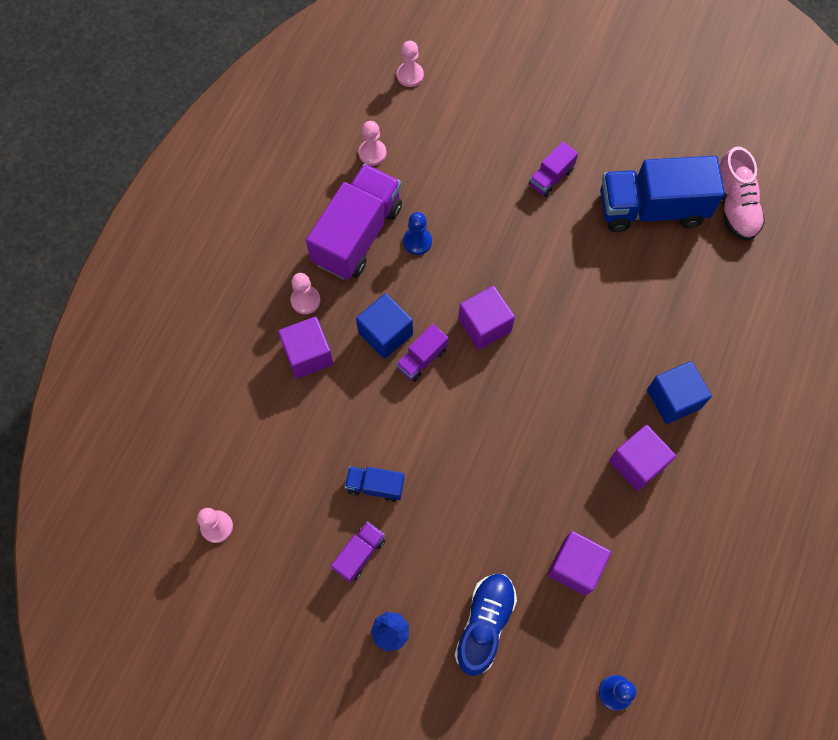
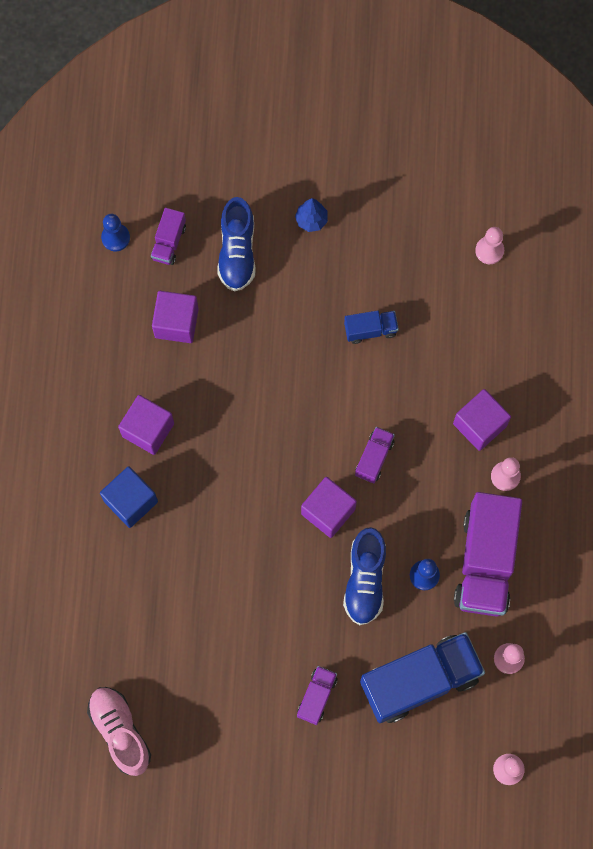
camera: 160 degrees right, 5 degrees up
(359, 554) = (361, 270): purple truck -> purple truck (169, 242)
(385, 333) = (417, 470): blue cube -> none
(473, 255) = (365, 580): none -> blue shoe
(651, 209) = (204, 697): blue truck -> blue truck (420, 680)

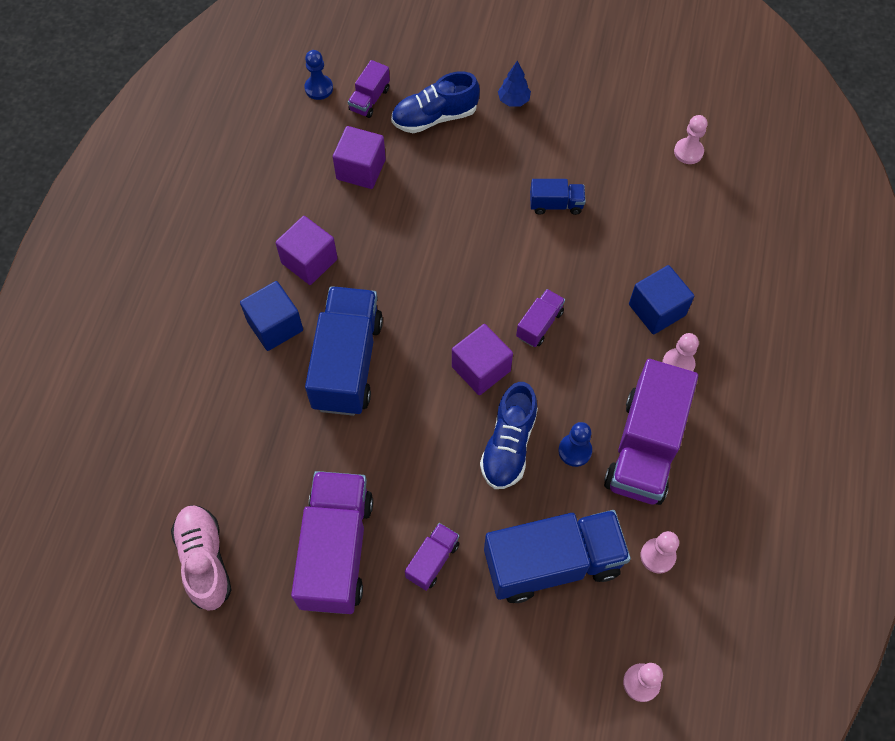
camera: 10 degrees right, 10 degrees down
(205, 527) = (347, 363): none -> blue truck
(232, 703) = (336, 551): none -> purple truck
(237, 252) = (434, 117): blue shoe -> blue shoe turned 60 degrees clockwise
(479, 425) = (657, 310): purple cube -> blue cube

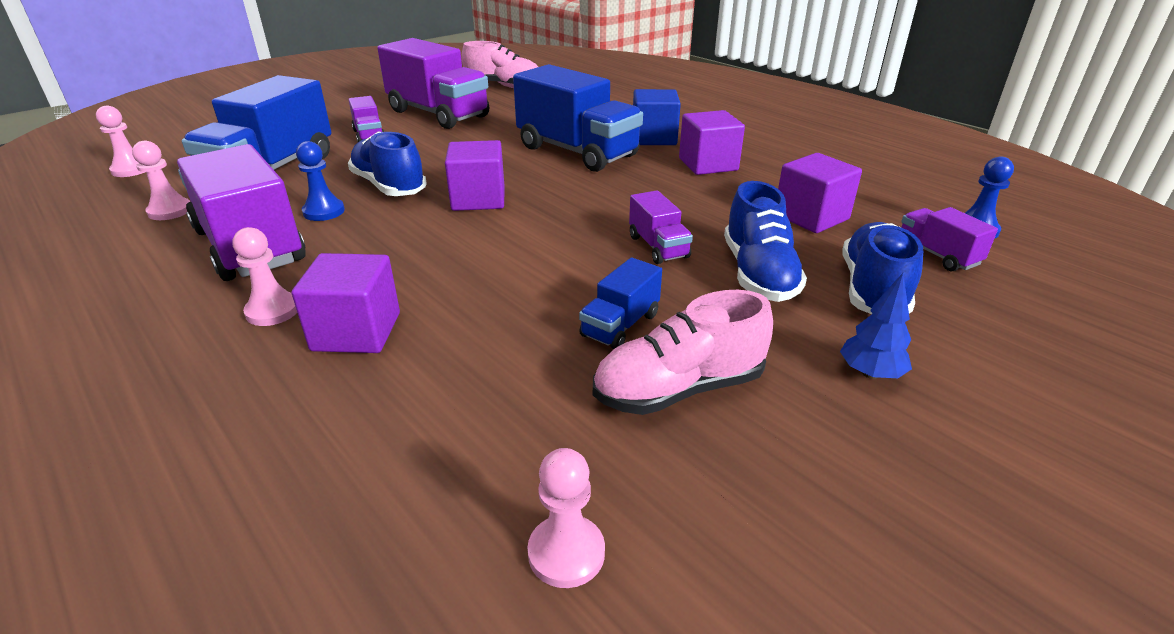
camera: 125 degrees right, 30 degrees down
(457, 169) = (758, 274): none -> blue shoe
(539, 324) = (473, 244): purple truck -> purple truck (658, 247)
(582, 160) = (678, 389): none -> pink shoe
(657, 310) = (356, 331): blue cube -> purple cube

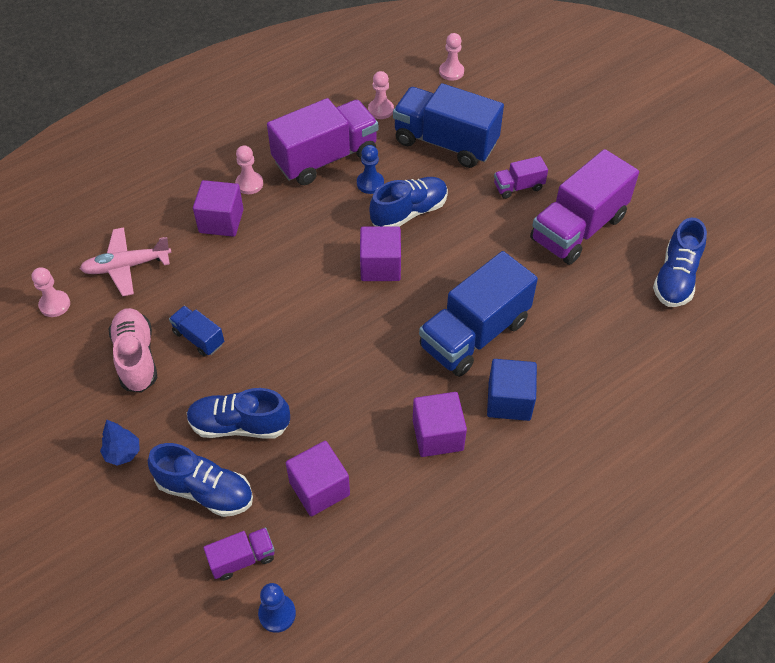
camera: 95 degrees right, 20 degrees up
(453, 441) = (126, 266): none -> pink plane
(503, 86) = (675, 278): pink shoe -> blue shoe
(658, 247) = (288, 371): purple truck -> none

